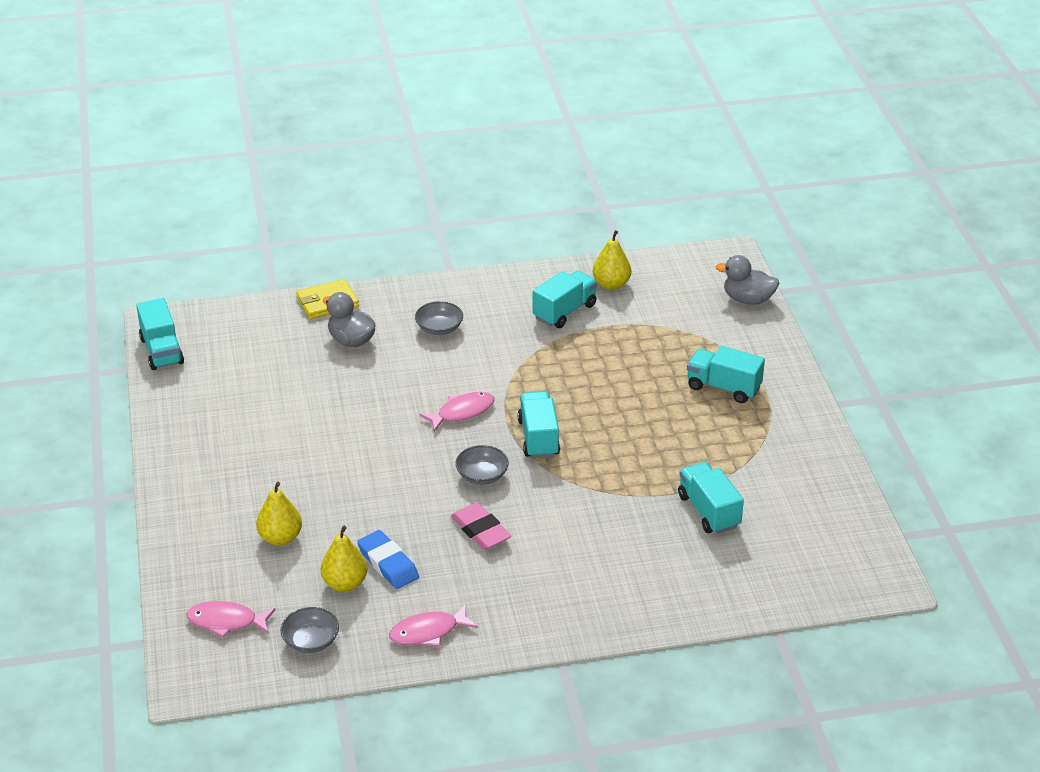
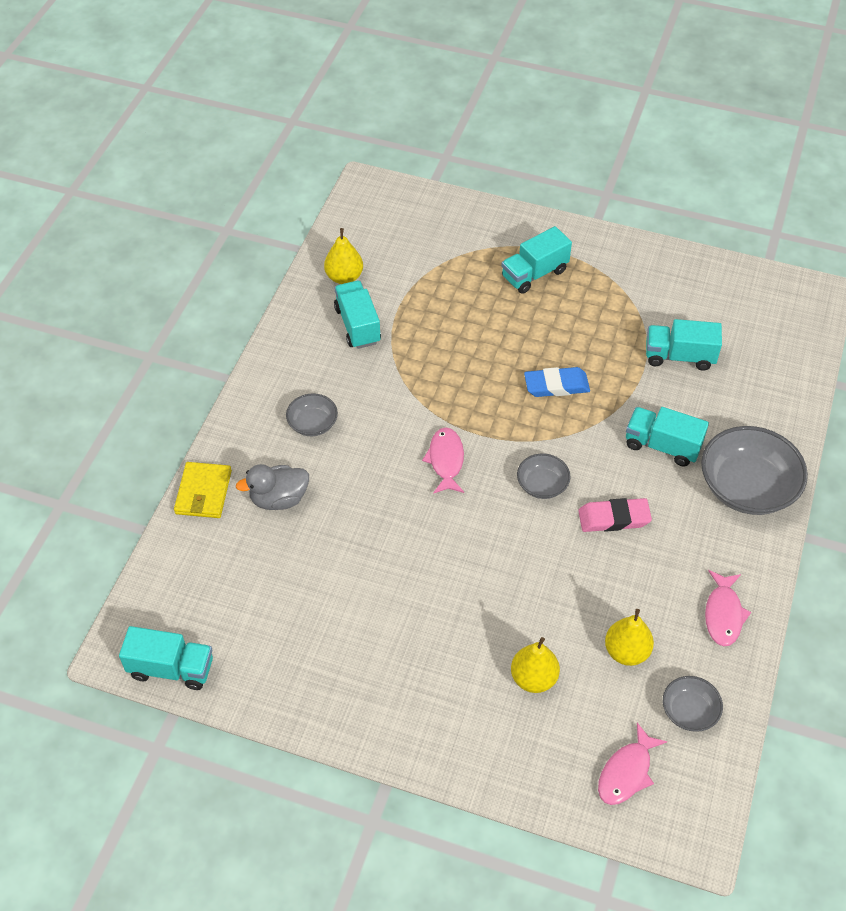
camera: 60 degrees left, 15 degrees up
(388, 563) = (618, 606): blue eraser -> blue eraser (556, 385)
(538, 438) = (517, 422): turquoise truck -> turquoise truck (662, 446)
(586, 605) = (747, 487): none -> grey bowl
(748, 299) = (433, 204): grey duck -> none

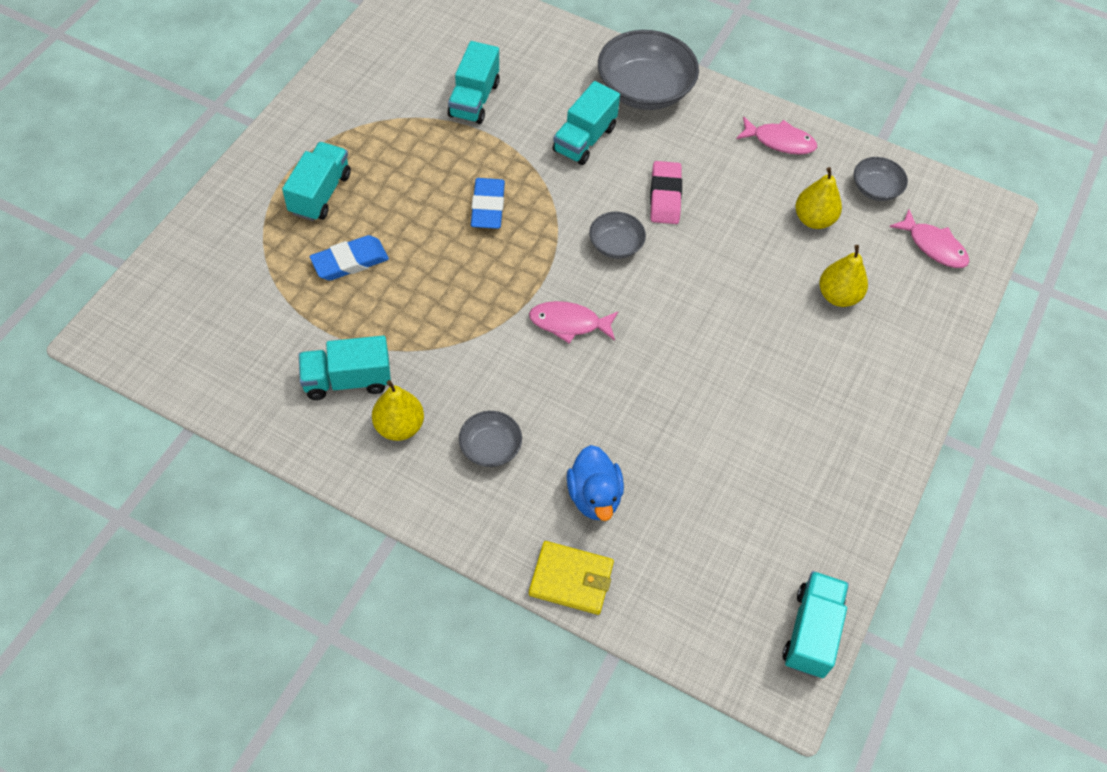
camera: 85 degrees left, 5 degrees up
(279, 499) = (594, 496): grey duck -> blue duck
(344, 277) = (261, 383): yellow pear -> yellow pear (399, 426)
(471, 305) = (350, 261): none -> blue eraser
(534, 274) = (320, 193): turquoise truck -> turquoise truck turned 135 degrees counterclockwise

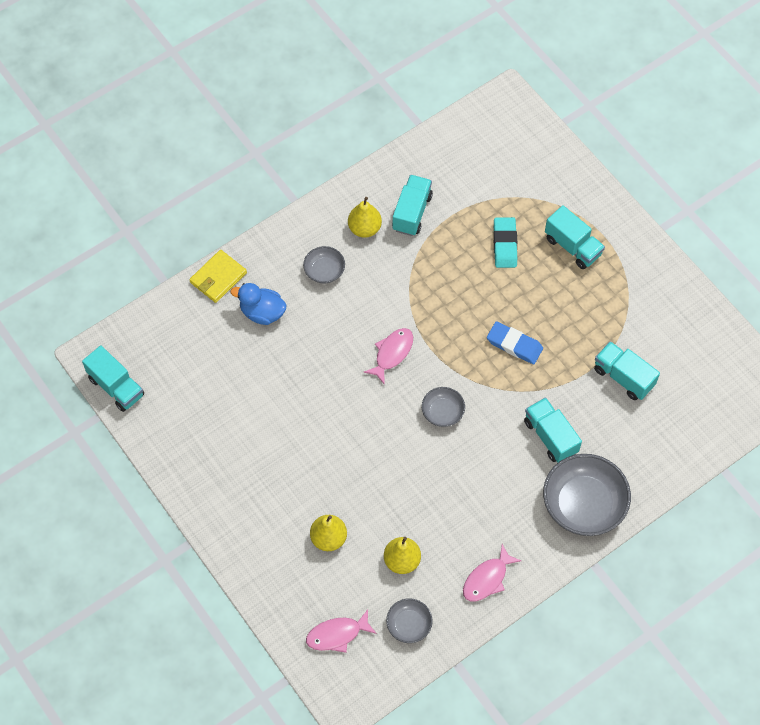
camera: 120 degrees right, 5 degrees up
(350, 261) = (505, 244): blue eraser -> turquoise eraser
(665, 196) = (471, 466): pink eraser -> none

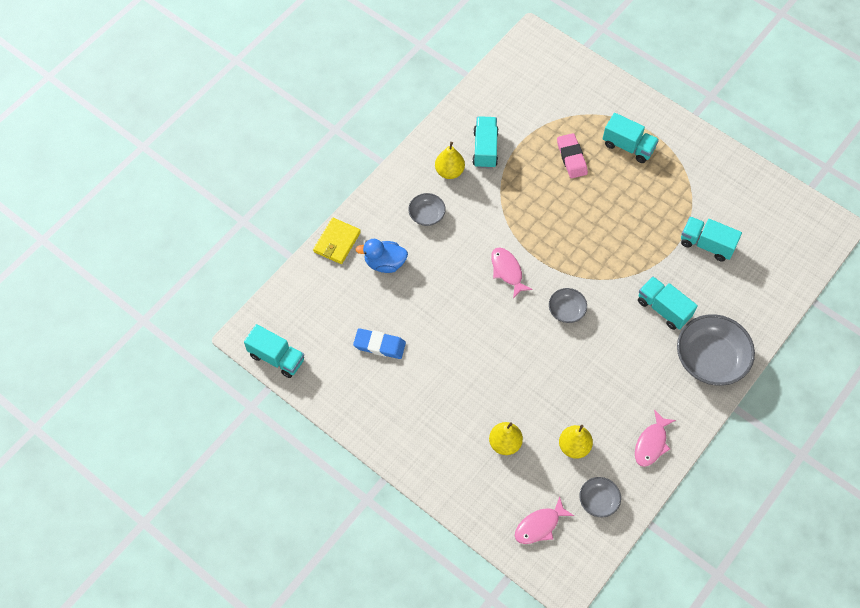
camera: 15 degrees left, 0 degrees up
(392, 353) = (507, 271): pink fish -> pink fish turned 45 degrees counterclockwise
(505, 244) = (571, 158): turquoise eraser -> pink eraser
(514, 345) = (607, 239): blue eraser -> blue eraser (379, 345)

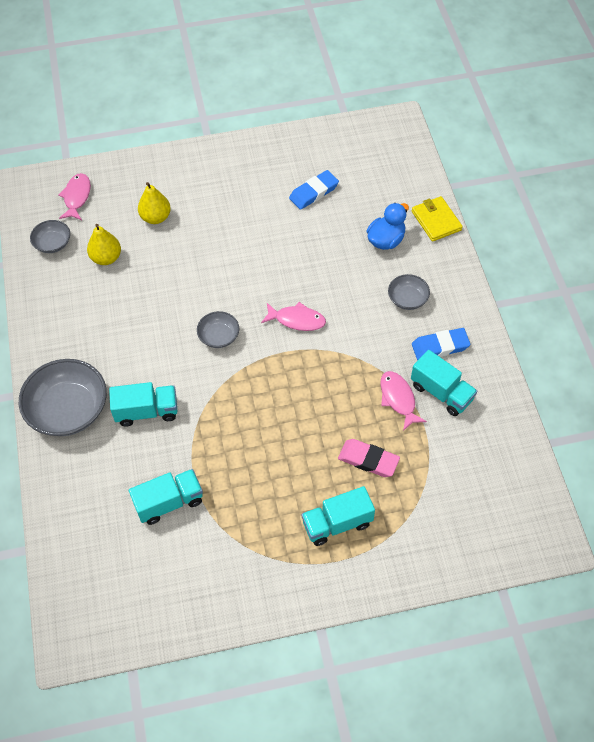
camera: 130 degrees right, 5 degrees down
(277, 357) = (364, 128): turquoise truck -> none
(449, 171) = (440, 346): yellow pear -> blue eraser
(651, 443) = (52, 310): pink fish -> pink fish (398, 399)

